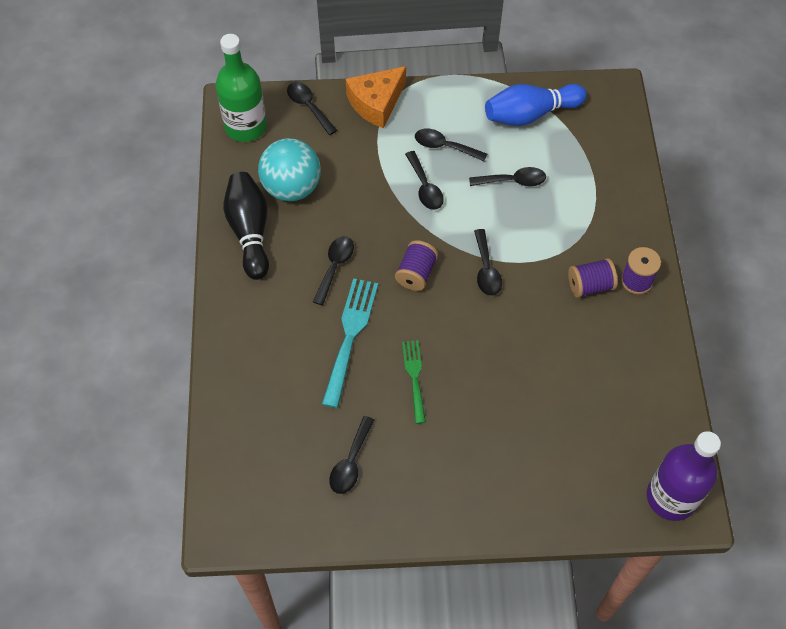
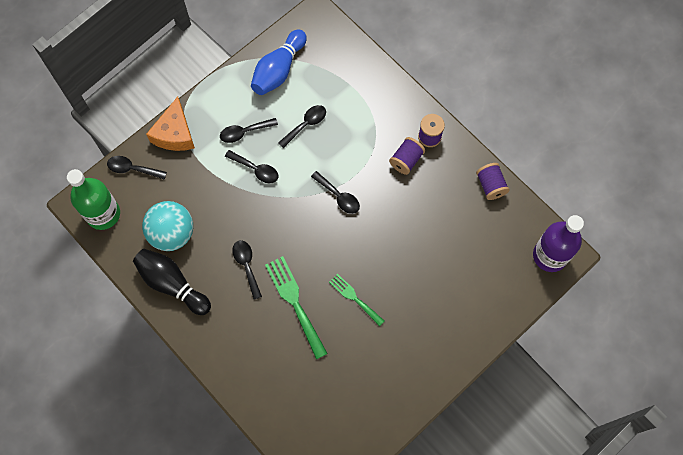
camera: 40 degrees left, 10 degrees up
(350, 336) = (295, 303): turquoise fork -> green fork
(350, 462) = (363, 380): black spoon -> none
(416, 273) = (299, 231): purple spool -> purple spool (490, 185)

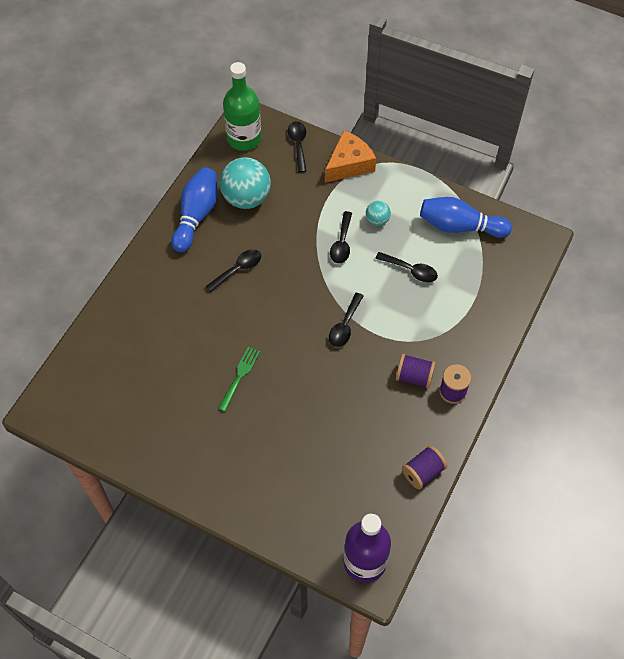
camera: 70 degrees right, 10 degrees down
(172, 284) = (196, 215): black bowling pin -> blue bowling pin
(175, 133) = (349, 164): orange cheese -> orange cheese turned 150 degrees clockwise
(244, 132) = (377, 220): black spoon -> turquoise ball
(295, 303) = (215, 323): green fork -> none

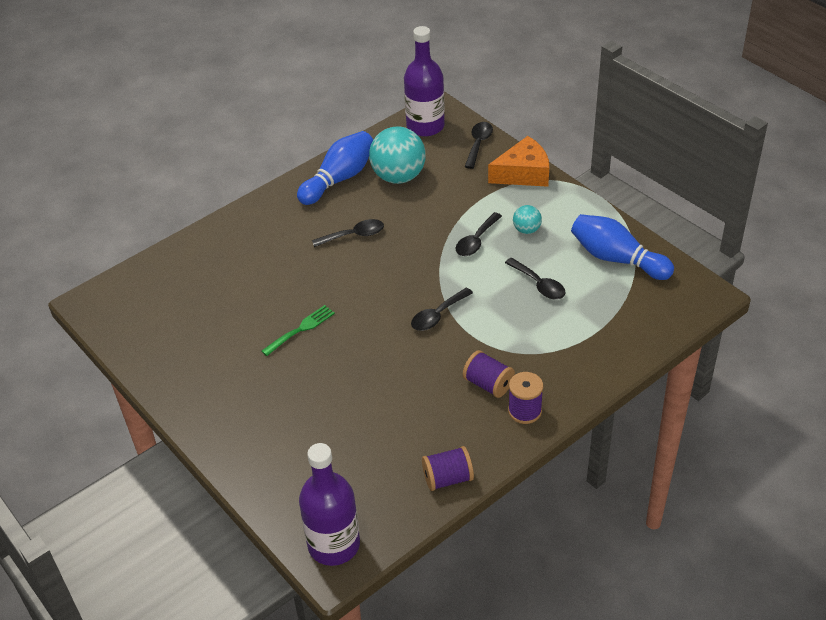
camera: 25 degrees right, 15 degrees down
(244, 138) = (425, 126): green bottle -> purple bottle

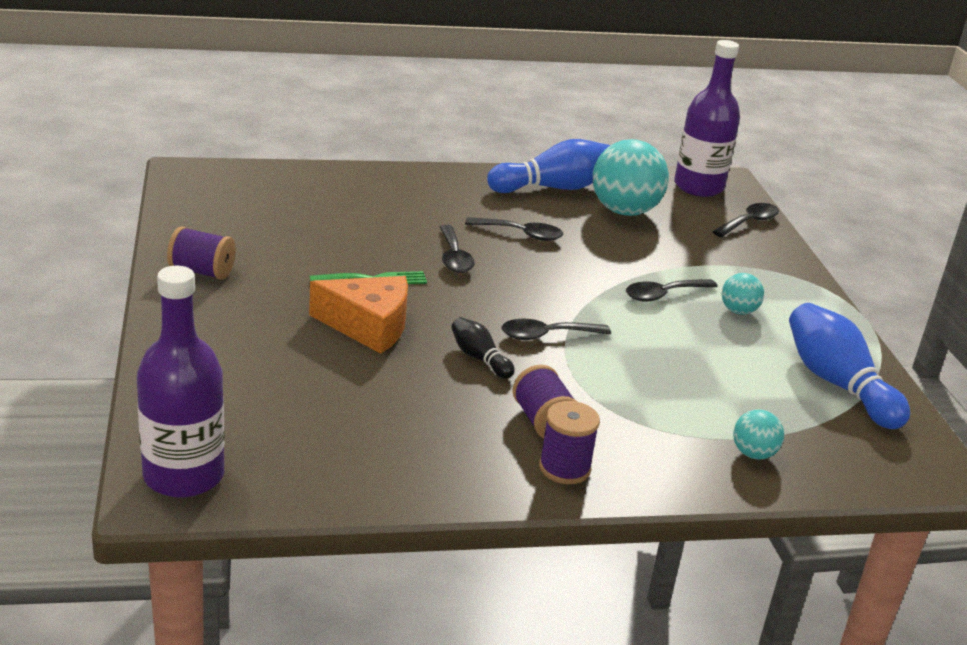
camera: 25 degrees right, 15 degrees down
(415, 357) = (479, 358): none -> black bowling pin
(447, 478) = (393, 484): purple spool -> purple spool (202, 271)
(523, 173) = (782, 265): orange cheese -> orange cheese (368, 326)
(539, 284) = (706, 363): black spoon -> black spoon (454, 257)
(610, 340) = (753, 454): none -> turquoise ball

